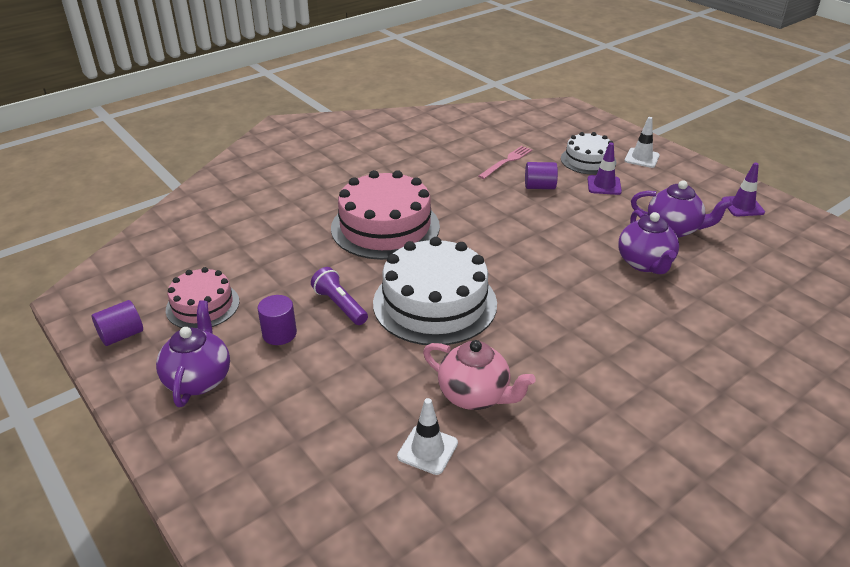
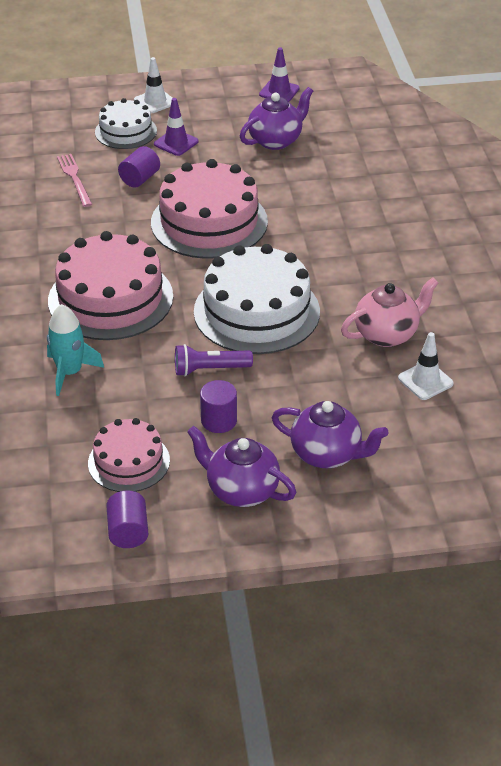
camera: 60 degrees left, 5 degrees up
(287, 241) = (69, 372): none -> turquoise rocket
(524, 236) = (209, 222): none -> pink cake
(645, 263) = (306, 177): purple teapot -> purple teapot (327, 454)

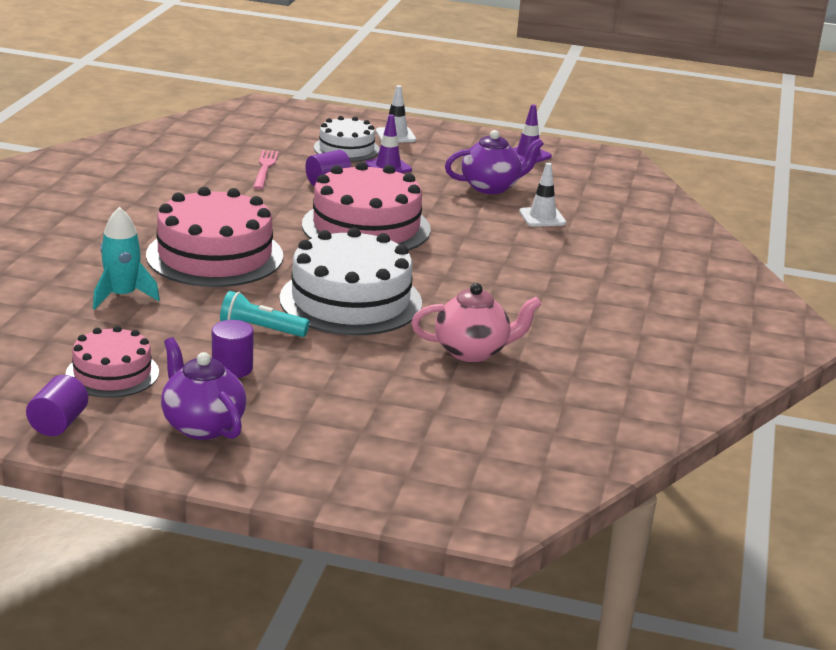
camera: 20 degrees right, 15 degrees down
(210, 369) = (261, 329): purple flashlight -> turquoise flashlight
(327, 454) = (319, 424): purple teapot -> none
(425, 381) = (481, 397): white traffic cone -> white traffic cone (542, 217)

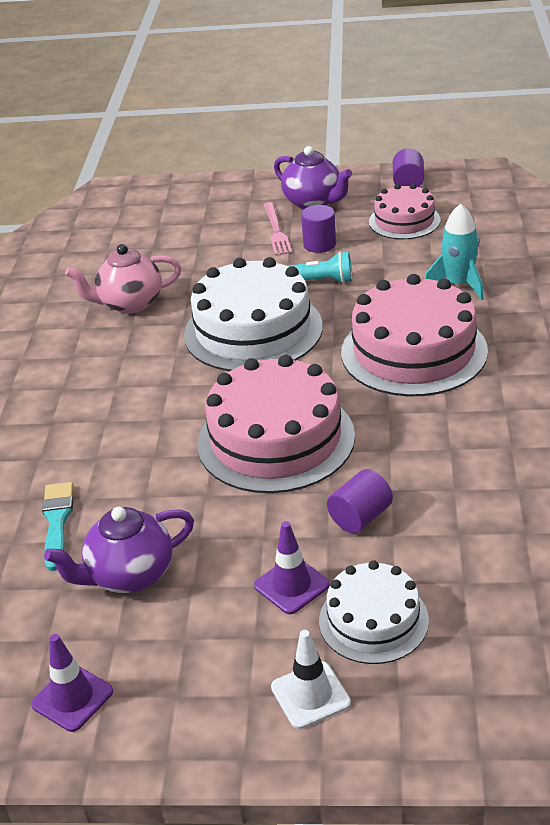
camera: 175 degrees right, 10 degrees up
(265, 168) = (462, 526): pink fork -> pink fork (276, 231)
(542, 217) = (57, 521): white traffic cone -> turquoise brush

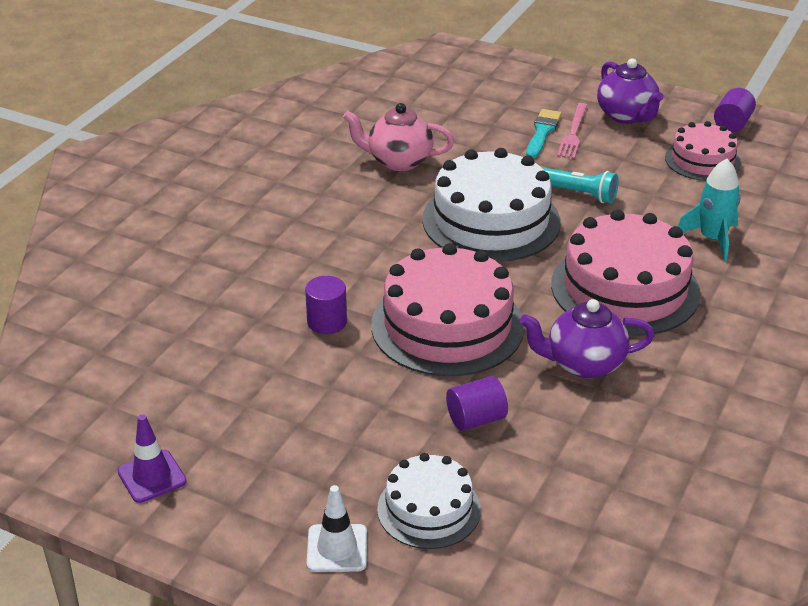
camera: 20 degrees right, 0 degrees up
(57, 521) = (224, 331): turquoise brush -> turquoise brush (542, 132)
(129, 575) = (254, 397): purple teapot -> purple teapot (583, 364)
(291, 585) = (379, 454): purple traffic cone -> none
(319, 244) = (605, 159): purple cylinder -> purple cylinder (327, 322)

